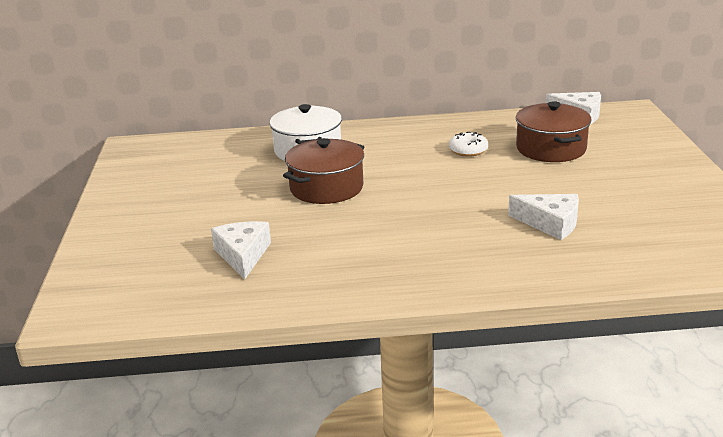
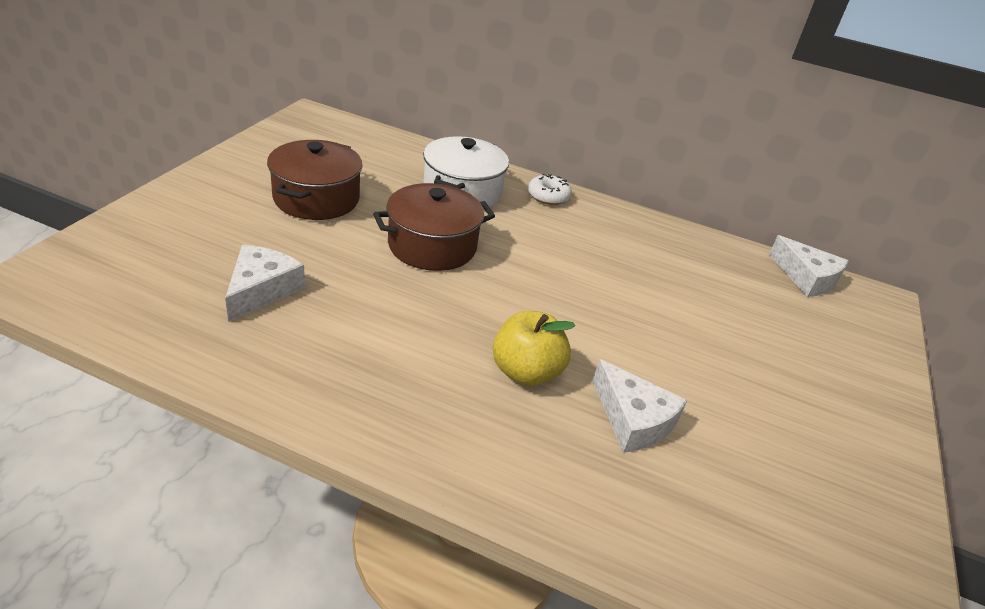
camera: 20 degrees right, 10 degrees up
(465, 227) = (526, 372): none -> yellow apple
(468, 150) = (630, 267): white donut -> white donut (548, 196)
(551, 149) = (730, 309): brown pot -> brown pot (316, 198)

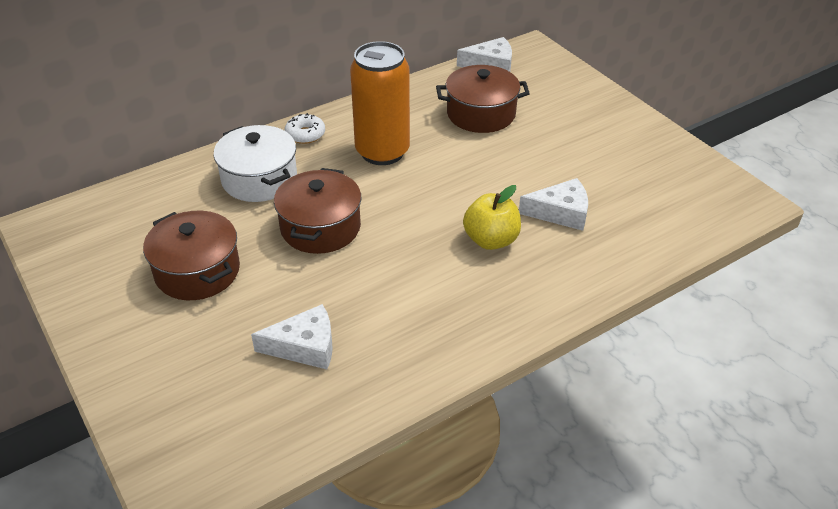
camera: 50 degrees left, 5 degrees up
(261, 289) = (304, 346): white cheese -> white cheese turned 120 degrees clockwise
(578, 248) = (382, 152): none -> orange can
(719, 296) = (481, 114): none -> brown pot

